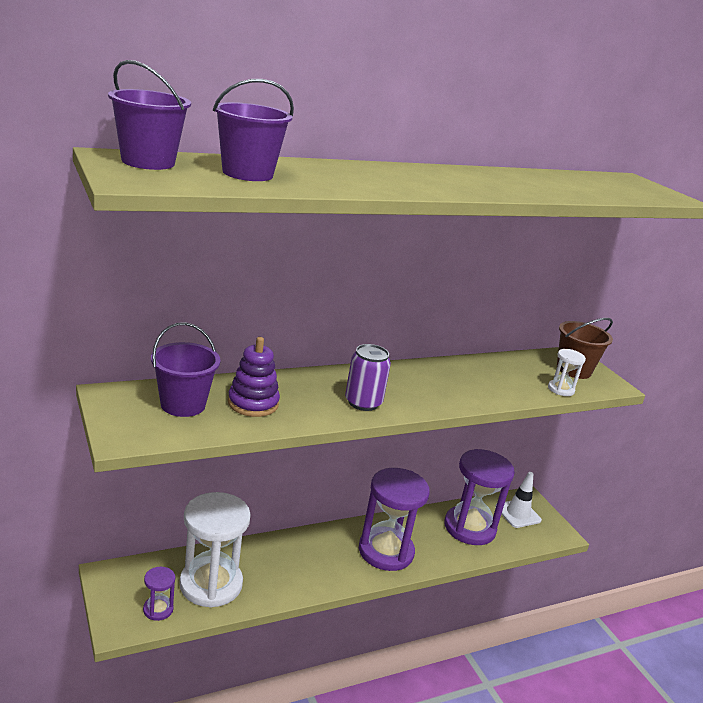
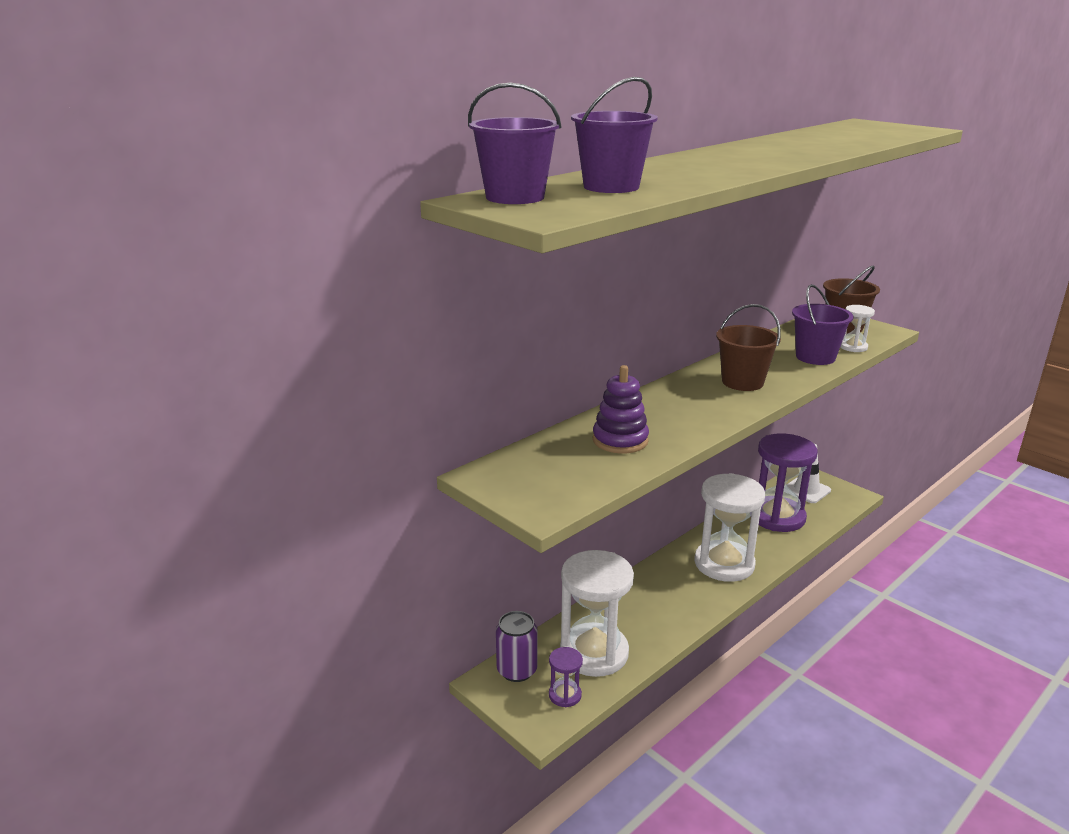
camera: 15 degrees left, 0 degrees up
(183, 404) = (560, 462): purple bucket -> purple bucket (815, 357)
(363, 402) = (712, 409): purple can -> purple can (517, 670)
(386, 551) = (724, 564): purple hourglass -> white hourglass
(418, 388) = (742, 382): none -> brown bucket

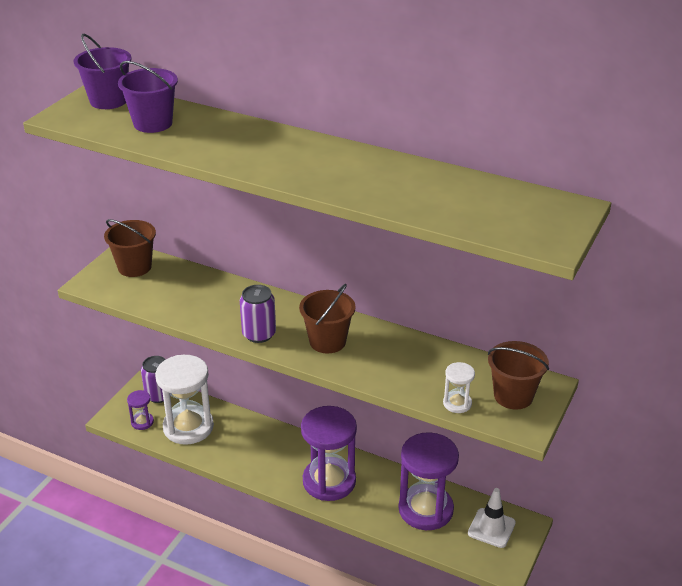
camera: 70 degrees right, 10 degrees up
(524, 471) = (134, 267): none -> brown bucket
(620, 440) = (192, 296): purple stacking toy -> none
(717, 412) = (259, 334): none -> purple can
(724, 564) = (329, 481): white hourglass -> purple hourglass
(815, 357) = (413, 379): purple bucket -> none

